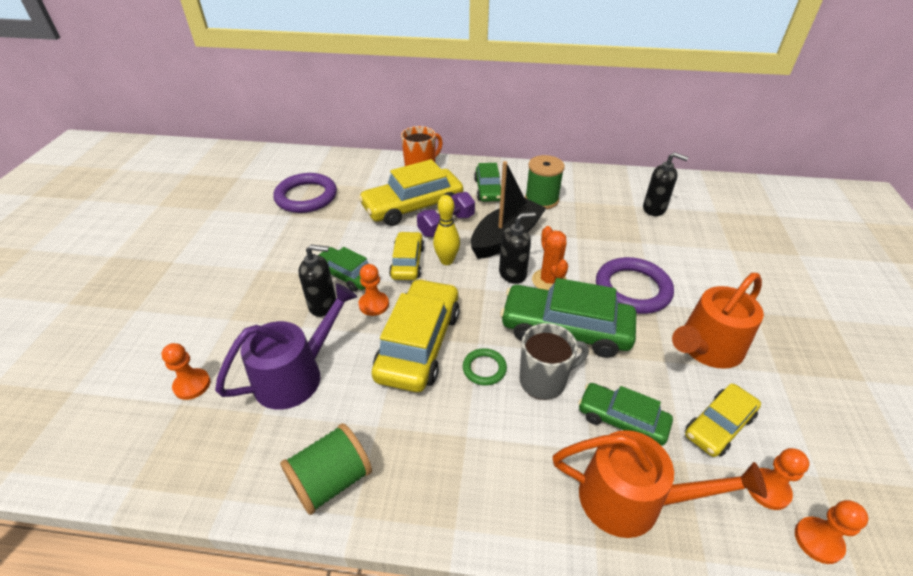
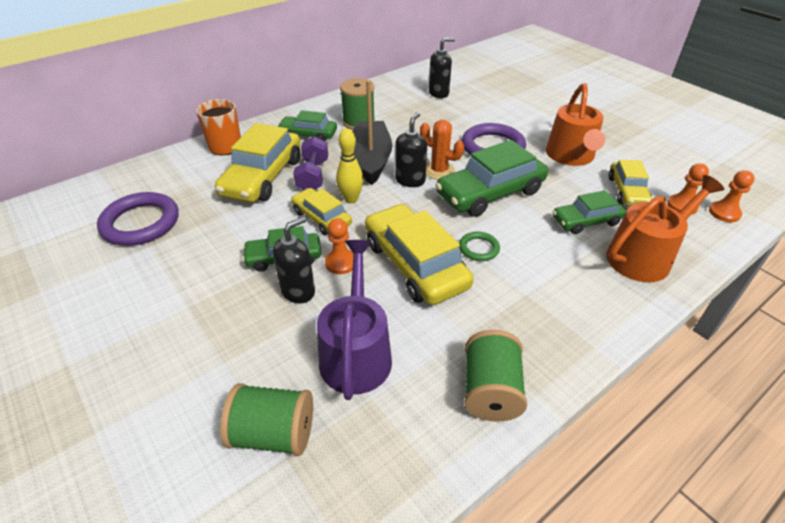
camera: 45 degrees left, 0 degrees up
(192, 385) = (273, 434): orange pawn -> green spool
(488, 190) = (308, 134): green car -> green car turned 150 degrees clockwise
(544, 381) = (521, 230): grey mug -> none

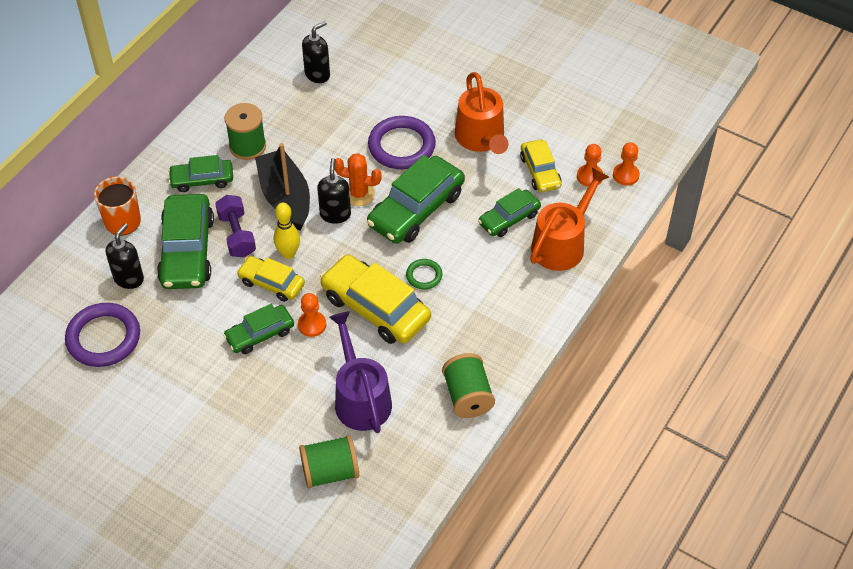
camera: 20 degrees left, 10 degrees up
(262, 177) = (187, 251): yellow car -> green car
(298, 291) = (289, 362): black soap dispenser -> black soap dispenser (129, 278)

